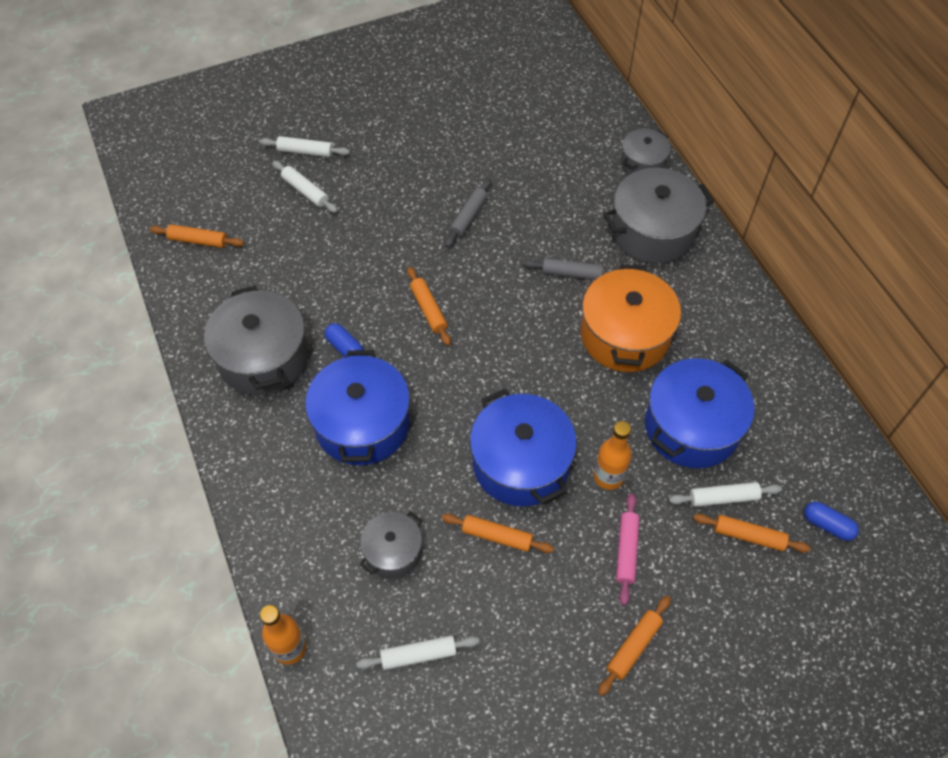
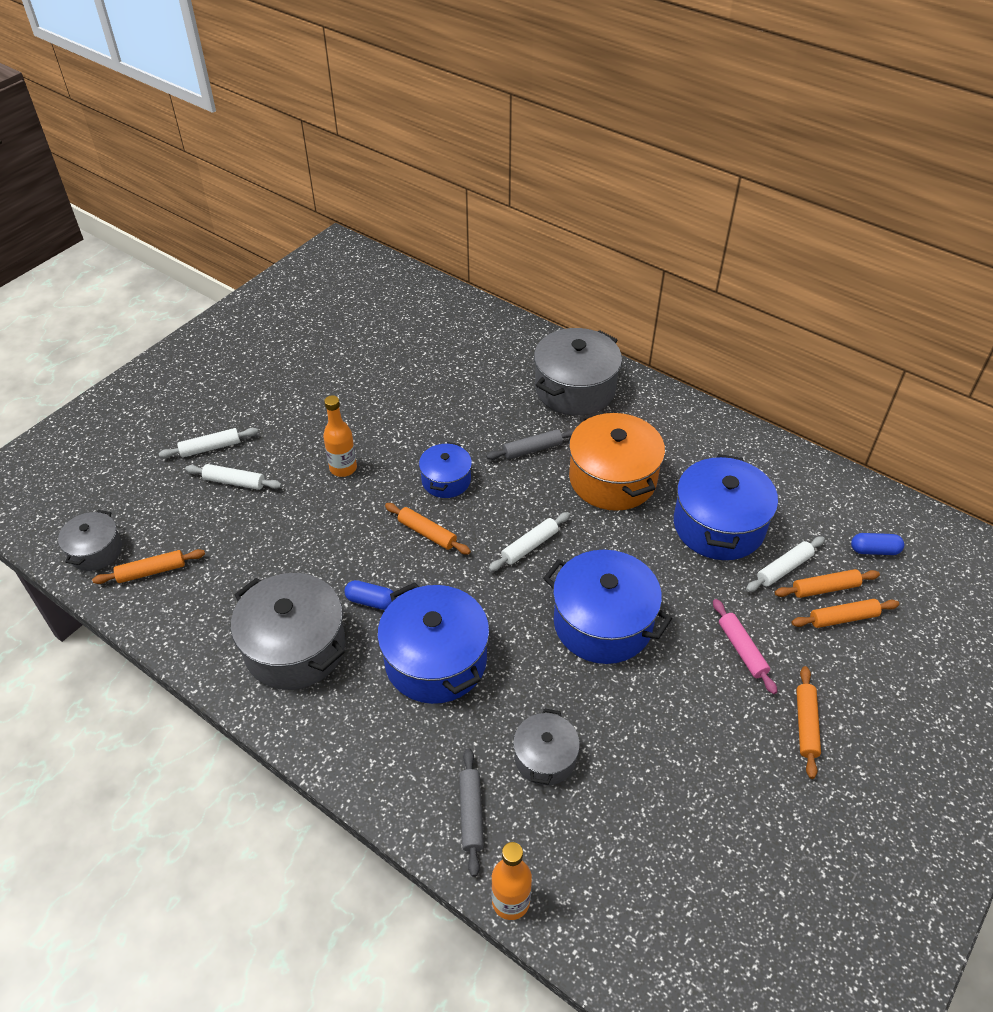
camera: 30 degrees left, 10 degrees down
(418, 655) = (634, 836): white rolling pin -> white rolling pin (529, 546)
(468, 217) = (408, 441): grey rolling pin -> grey rolling pin (471, 814)
(476, 268) = (446, 480): none -> blue pot
(497, 536) = (627, 695): orange rolling pin -> orange rolling pin (843, 618)
(608, 476) = (683, 597): orange bottle -> orange bottle (343, 468)
(642, 163) = (528, 340): grey pot -> grey pot (96, 551)

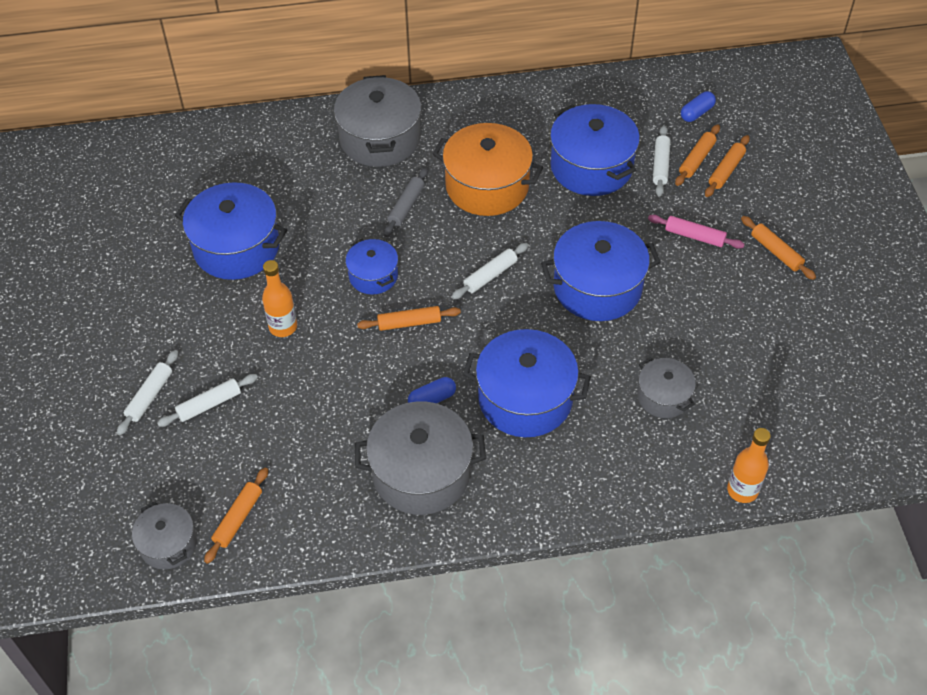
camera: 45 degrees left, 5 degrees up
(384, 393) = (236, 247): none -> blue pot
(471, 814) = (663, 466): grey rolling pin -> none
(529, 546) = (490, 275): white rolling pin -> white rolling pin turned 45 degrees clockwise

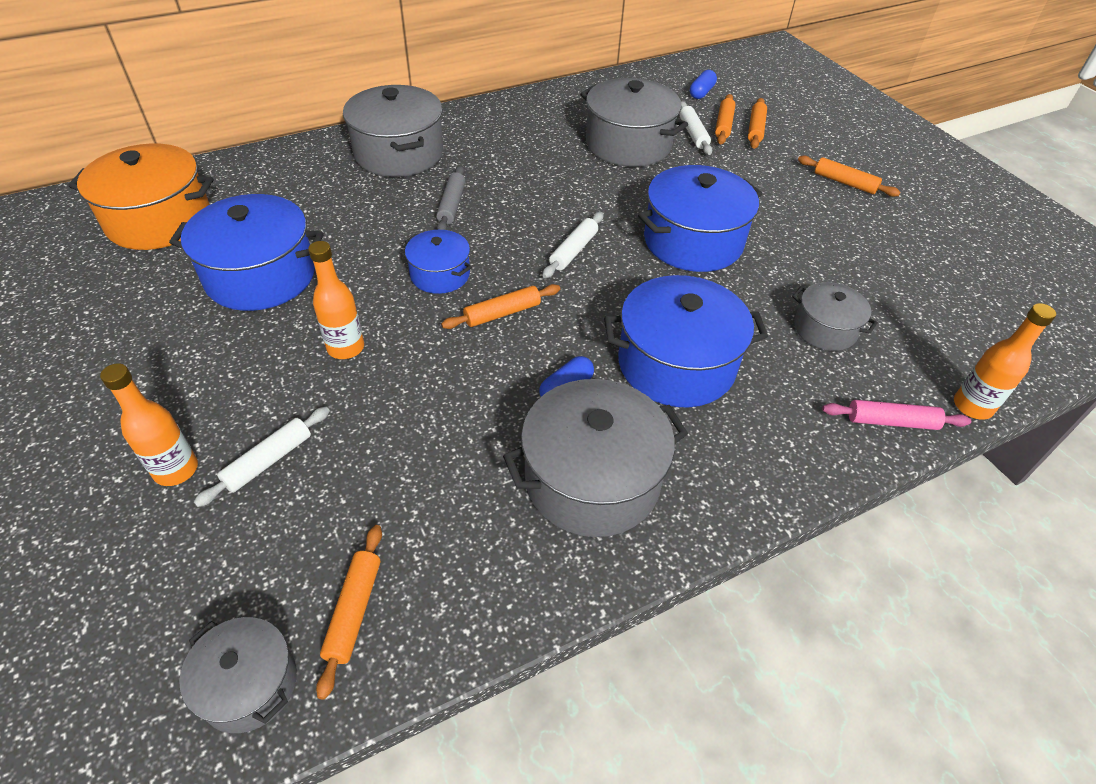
camera: 20 degrees left, 5 degrees down
(149, 396) = (176, 470): white rolling pin -> orange bottle
(487, 186) = (531, 175): orange pot -> orange pot (159, 220)
(591, 167) = (628, 144): blue pot -> grey pot
(694, 236) = (761, 183): pink rolling pin -> pink rolling pin (891, 421)

